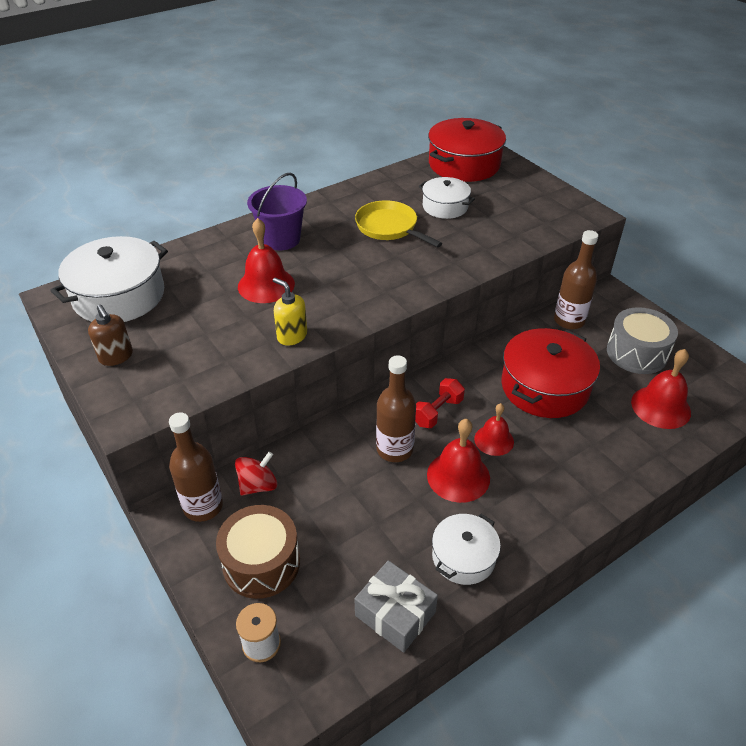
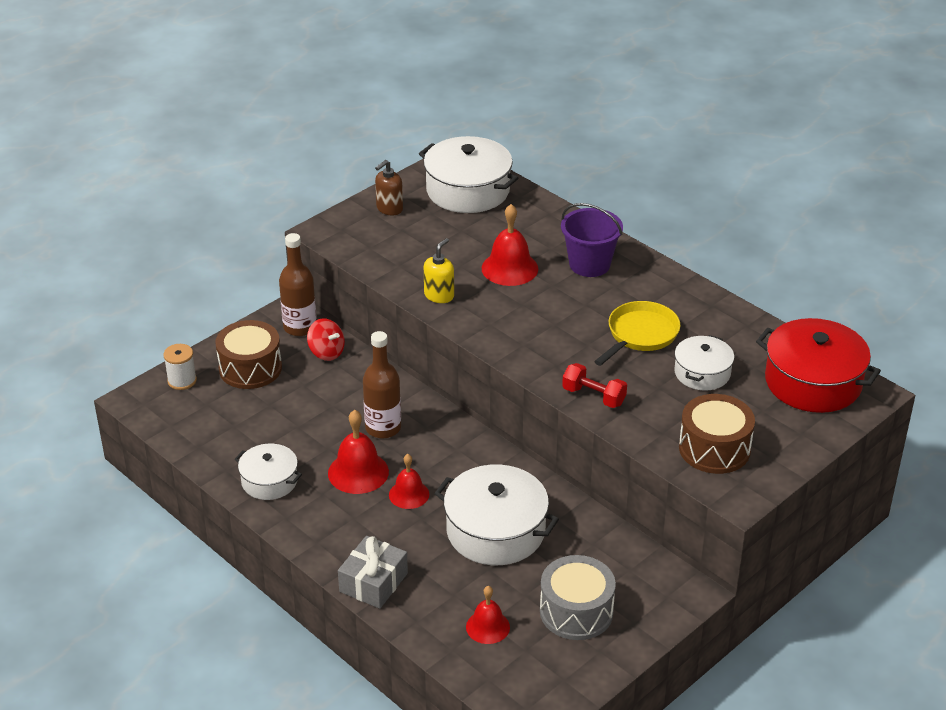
camera: 80 degrees right, 5 degrees down
(395, 614) = (212, 446): grey gift -> grey gift (373, 582)
(437, 412) = (438, 452): red dumbbell -> red dumbbell (593, 396)
(536, 215) = (714, 448): none -> brown drum
(544, 387) = (495, 531): red pot -> white pot
(569, 320) = (619, 552): brown bottle -> none
(660, 407) = (487, 627): red bell -> red bell, size x0.66

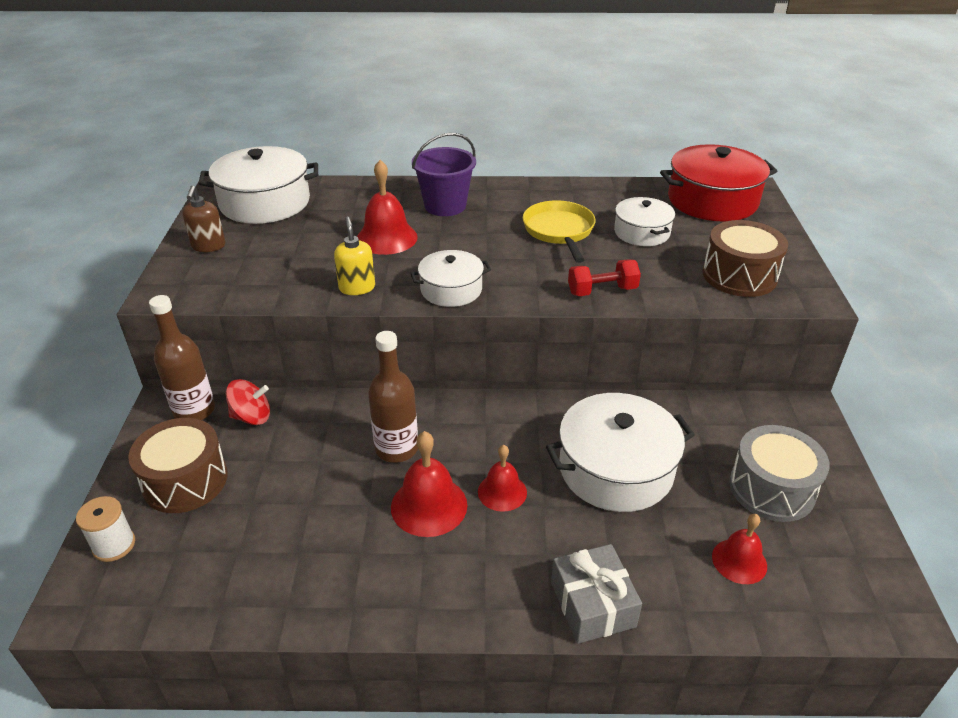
camera: 45 degrees left, 0 degrees up
(269, 481) = (351, 582): white pot -> white pot (451, 289)

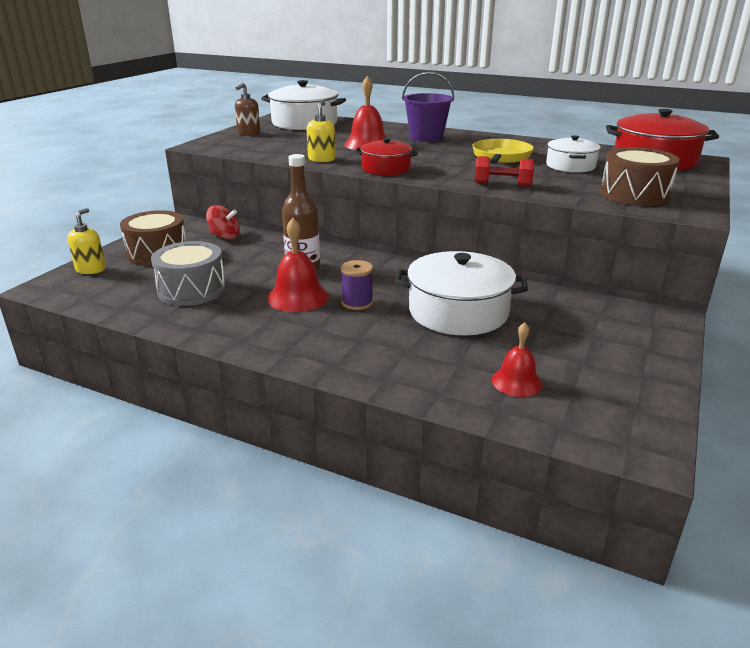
camera: 25 degrees right, 10 degrees down
(114, 545) = (91, 269): white spool -> yellow soap dispenser
(194, 410) = (193, 227): brown bottle -> none
(451, 289) = (386, 169): white pot -> red pot
(502, 492) = (357, 303): red bell -> purple spool
(592, 604) = (368, 371): grey gift -> none
(771, 488) = (588, 352): grey drum -> grey drum (192, 290)

